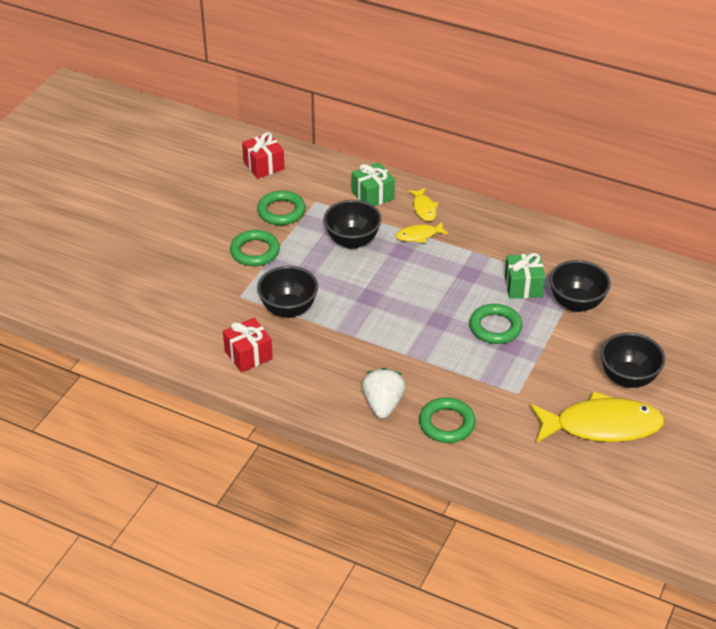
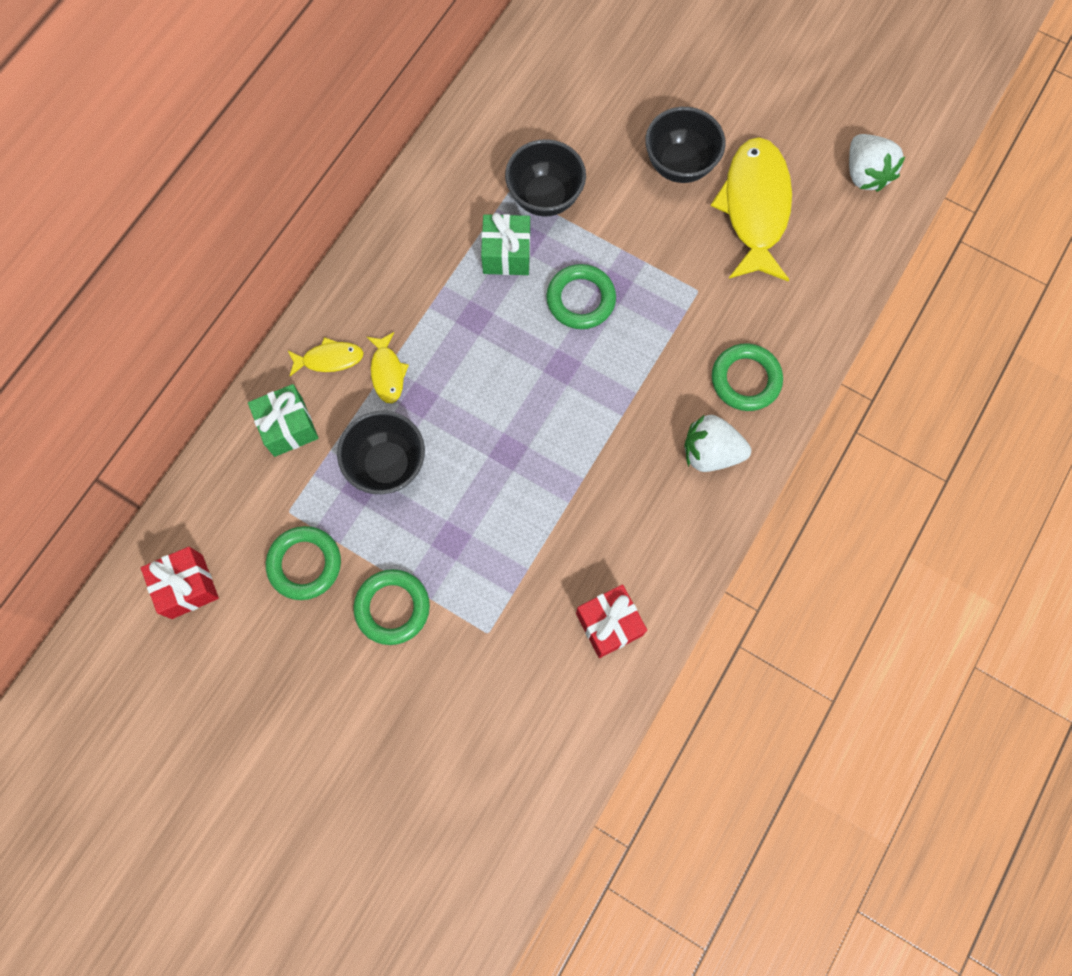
camera: 85 degrees left, 30 degrees up
(288, 309) = (522, 564): black bowl -> none
(656, 499) = (865, 174): none -> white strawberry

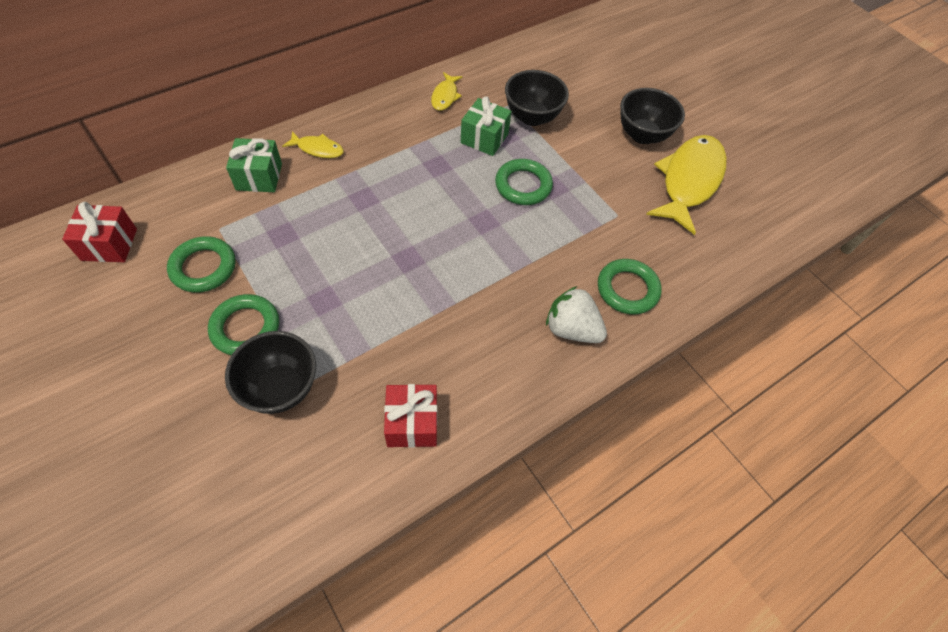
camera: 20 degrees right, 15 degrees down
(387, 372) = (352, 173): yellow fish -> yellow fish (445, 96)
(387, 465) = (311, 229): black bowl -> black bowl (281, 388)
(865, 174) = (788, 193): white strawberry -> none

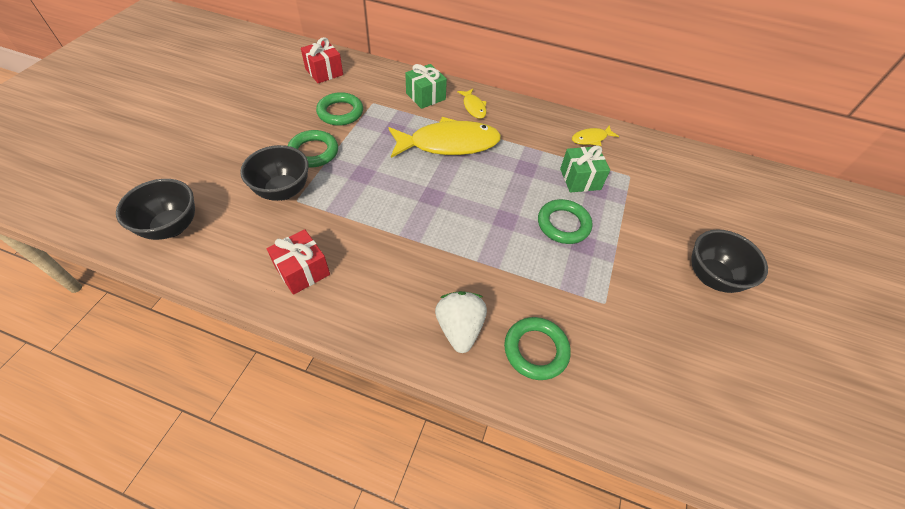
camera: 55 degrees right, 5 degrees down
(532, 117) = (634, 195): black bowl -> black bowl (171, 227)
(689, 181) = (705, 340): yellow fish -> yellow fish (449, 144)

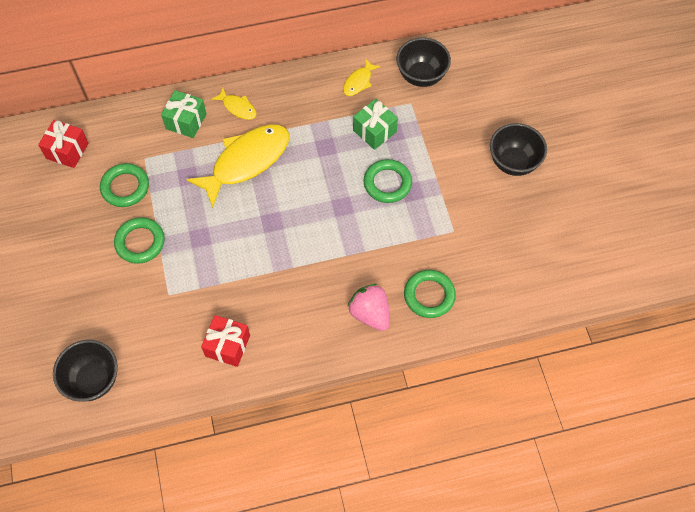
camera: 30 degrees left, 10 degrees up
(283, 191) = (150, 293): black bowl -> black bowl (421, 76)
(459, 328) = (370, 313): white strawberry -> pink strawberry

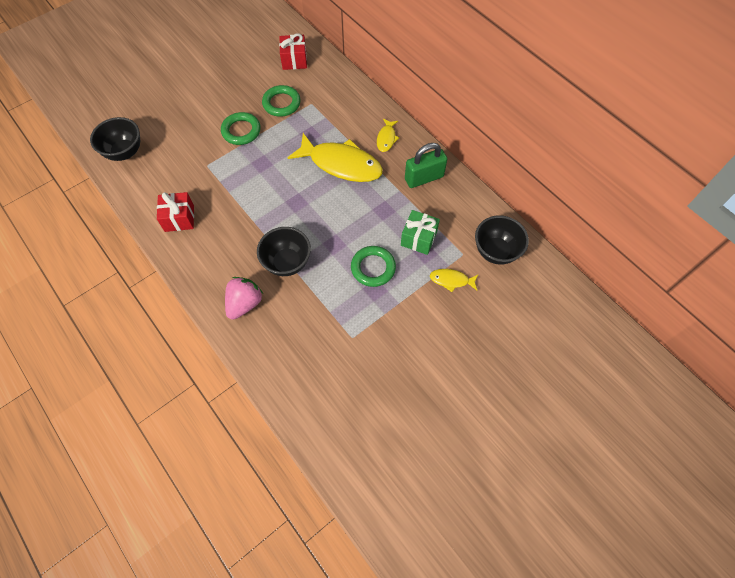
camera: 65 degrees right, 0 degrees up
(186, 121) = (356, 113): green gift -> none
(307, 96) = (424, 178): none -> green padlock
(359, 82) = (460, 208): yellow fish -> yellow fish (451, 280)
(429, 295) = (280, 342): green ring -> none
(513, 162) = (449, 361): black bowl -> black bowl (287, 263)

